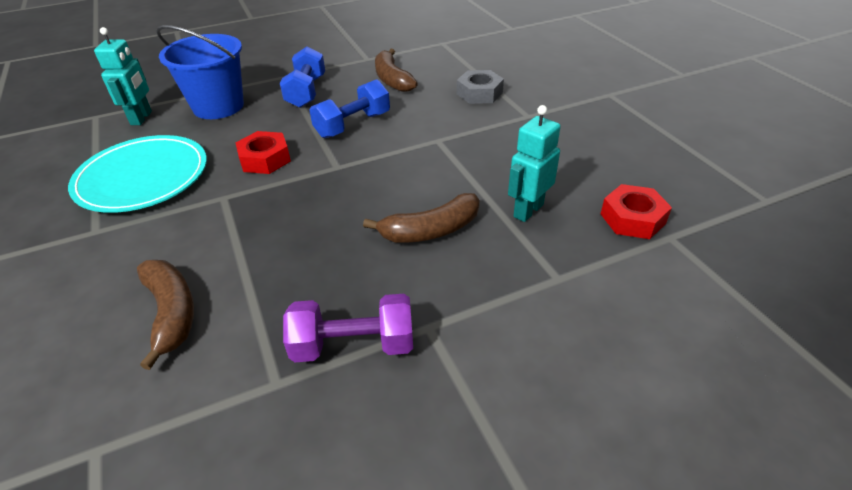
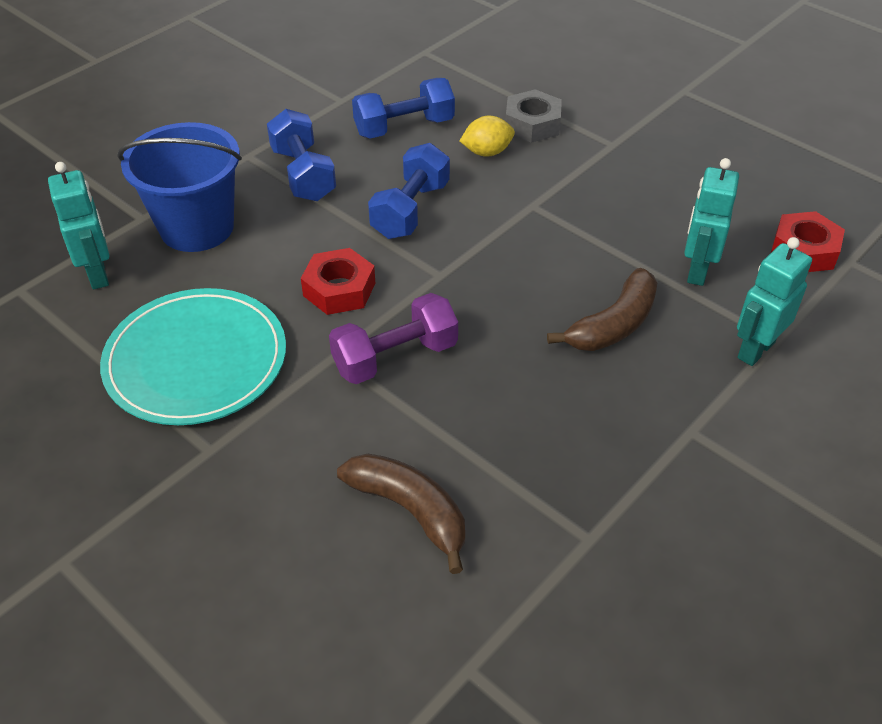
camera: 25 degrees left, 5 degrees up
(353, 345) = (634, 475): purple dumbbell -> purple dumbbell (395, 357)
(392, 79) = (404, 127): brown banana -> blue dumbbell
(433, 103) = (487, 152): none -> yellow lemon
(533, 281) = (755, 350): none -> turquoise robot

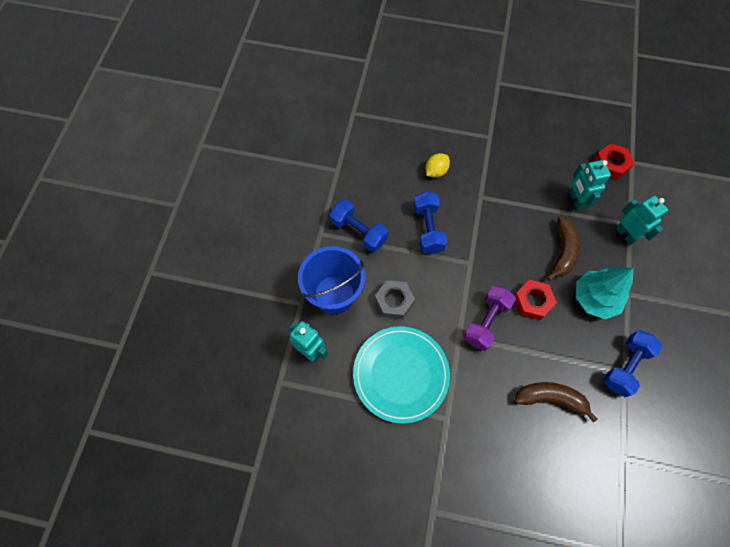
camera: 30 degrees left, 20 degrees up
(339, 289) = (432, 296): red nut -> red nut (532, 302)
(404, 127) = (383, 174): blue dumbbell -> blue dumbbell (625, 366)
(532, 124) = (443, 141): grey nut -> grey nut (394, 301)
(618, 411) = (594, 299): none -> turquoise tree
(755, 350) = (625, 234): turquoise robot -> turquoise robot turned 135 degrees clockwise

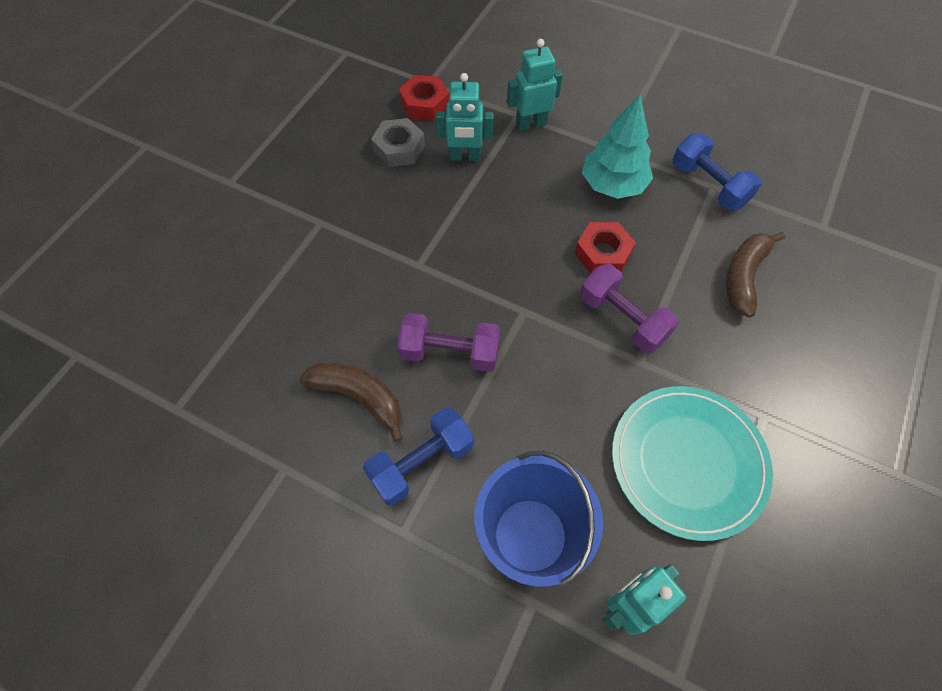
camera: 75 degrees left, 5 degrees down
(394, 301) = (563, 439): grey nut -> grey nut (399, 148)
(428, 229) = (450, 352): blue dumbbell -> purple dumbbell
(436, 171) = (351, 311): yellow lemon -> none
(562, 251) = (537, 196): brown banana -> brown banana (359, 397)

